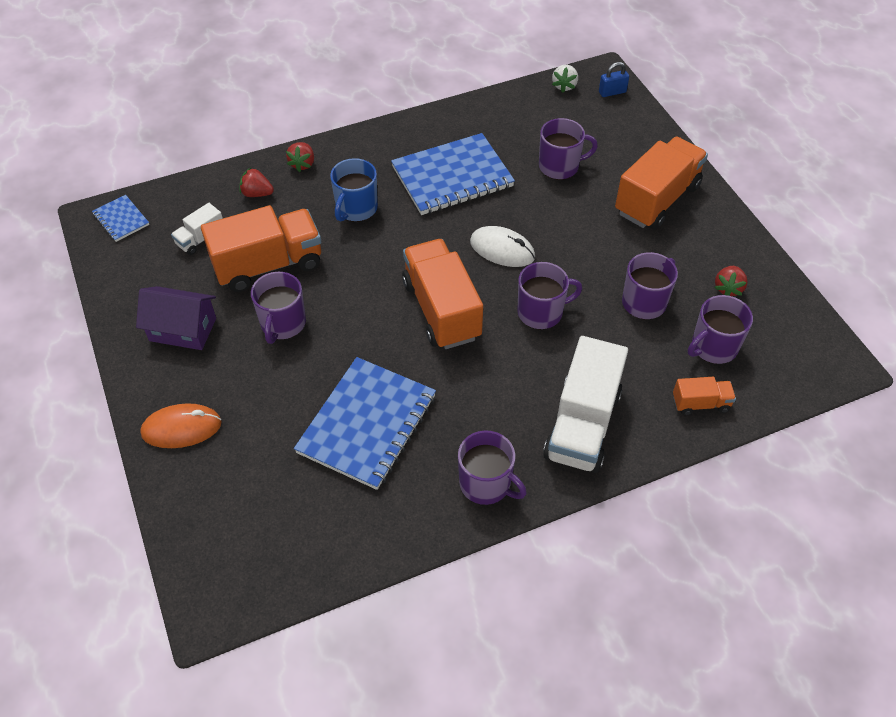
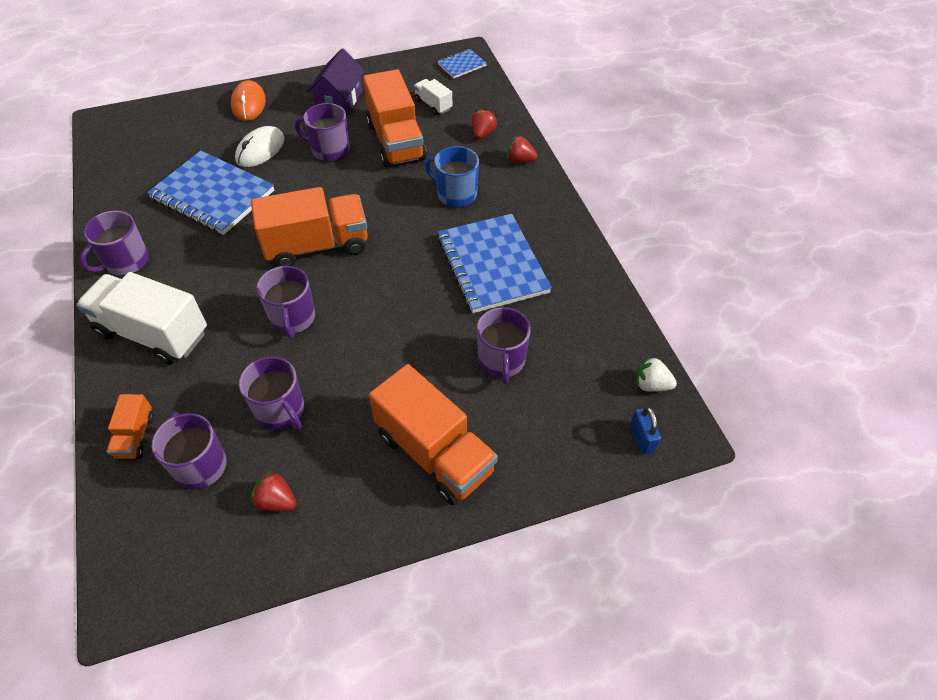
camera: 95 degrees right, 0 degrees up
(502, 249) = (382, 296): white mouse -> white mouse (260, 150)

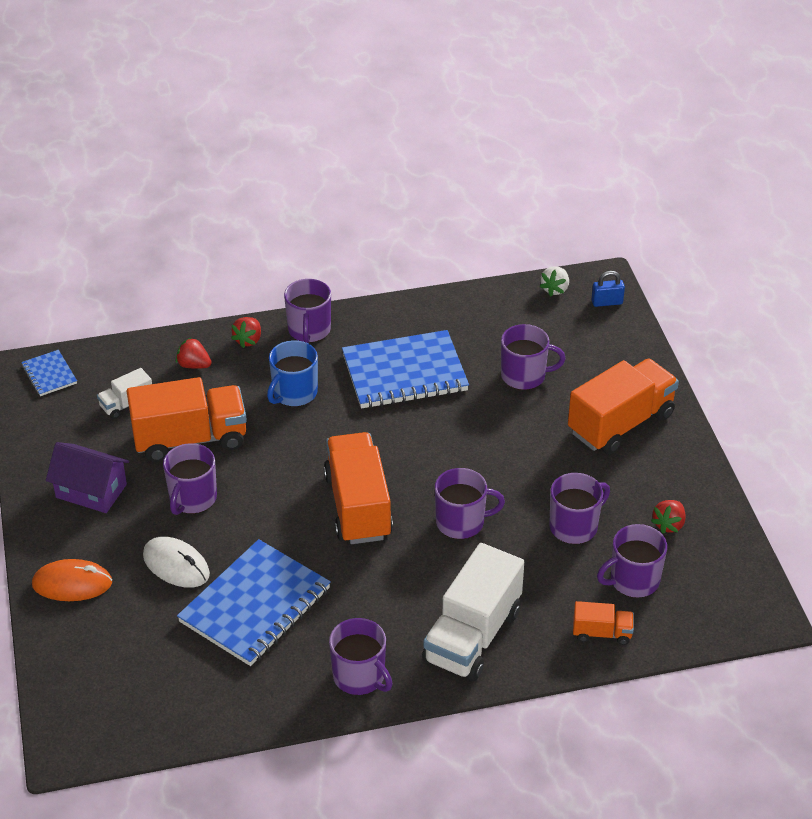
camera: 85 degrees left, 10 degrees down
(540, 196) = (309, 330): none -> purple mug

